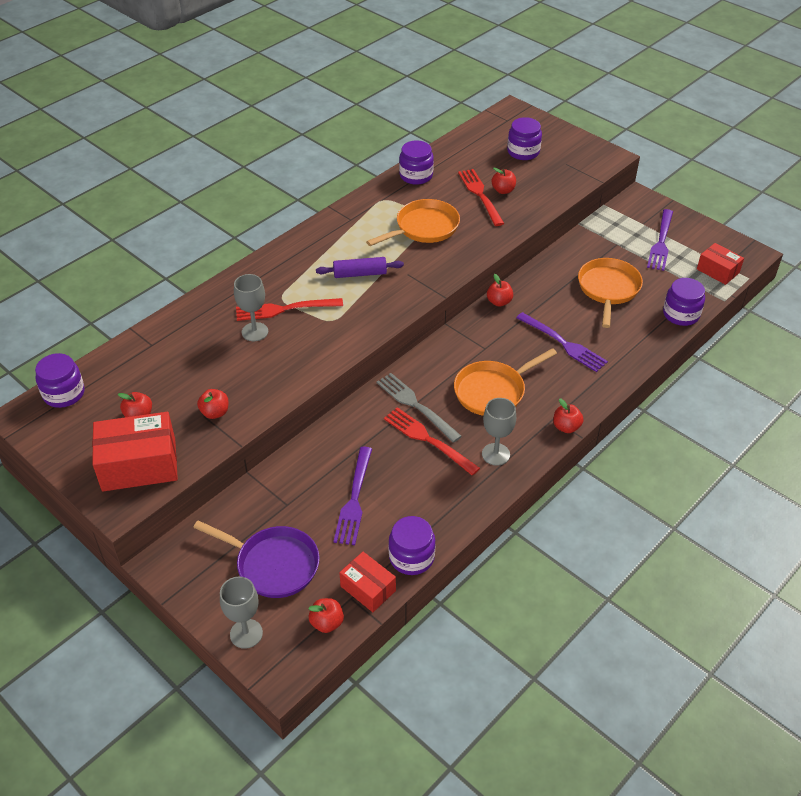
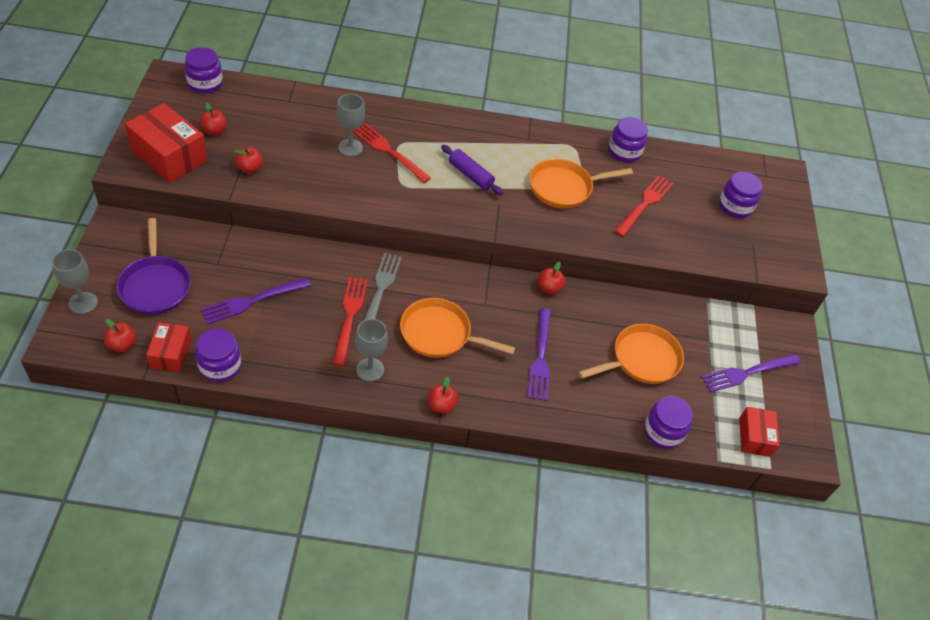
camera: 45 degrees right, 5 degrees up
(423, 228) = (564, 187): orange pan -> orange pan turned 150 degrees clockwise
(503, 190) = (667, 216): red apple -> none

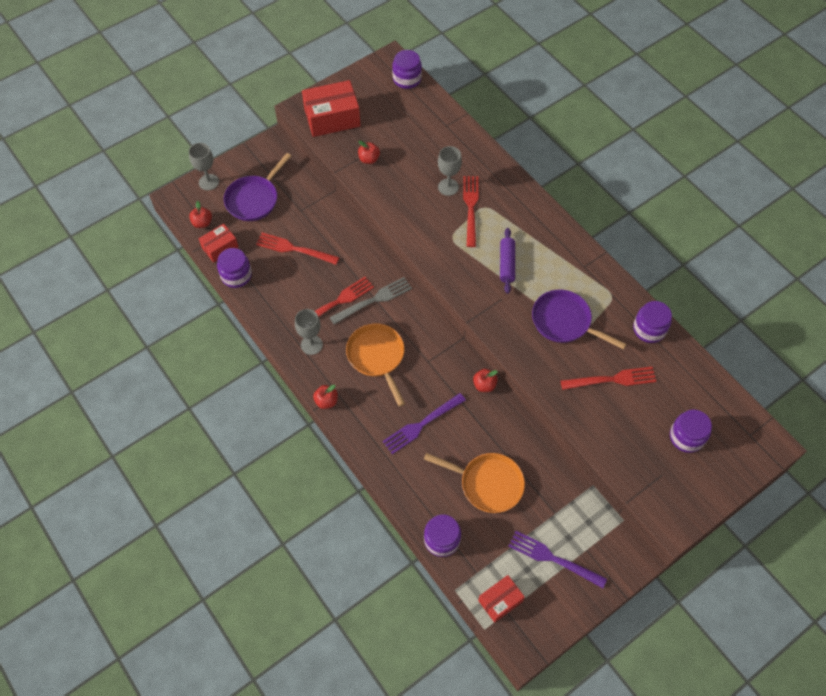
camera: 55 degrees right, 10 degrees up
(169, 155) = (332, 118): red box -> red box turned 75 degrees clockwise
(214, 131) = (376, 118): red apple -> none
(252, 301) = (294, 249): purple fork -> red fork
(564, 187) = (565, 322): orange pan -> purple pan

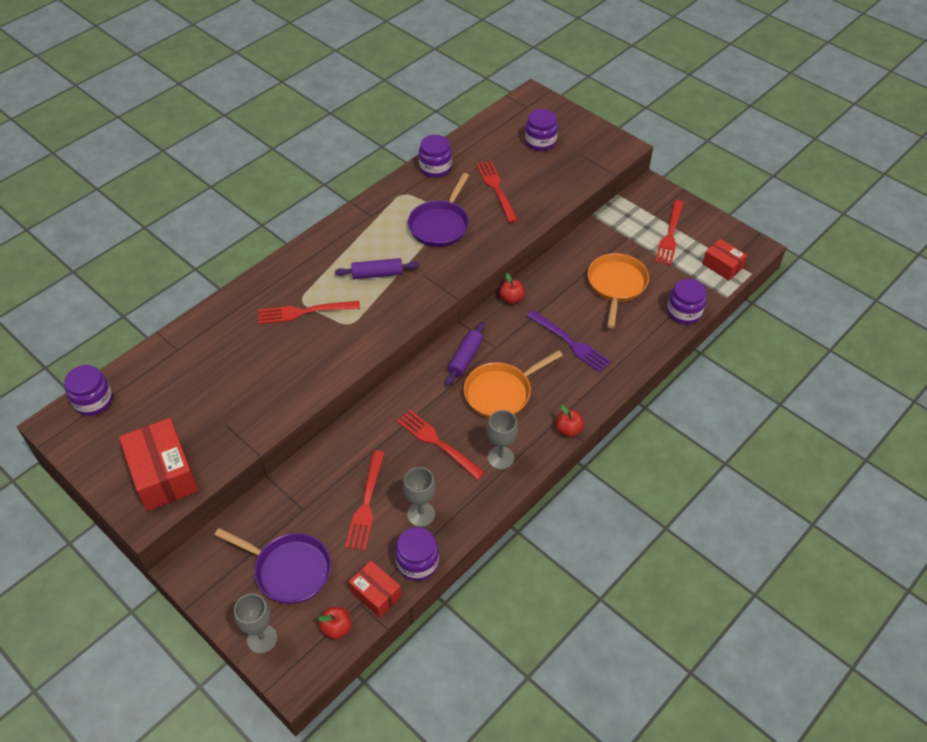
camera: 100 degrees left, 10 degrees down
(369, 159) = (235, 420): red apple -> none
(373, 300) = (427, 407): grey fork -> none
(420, 335) = (465, 358): none -> purple rolling pin
(448, 187) = (275, 336): grey goblet -> grey goblet (421, 514)
(553, 559) = (670, 235): purple fork -> red fork

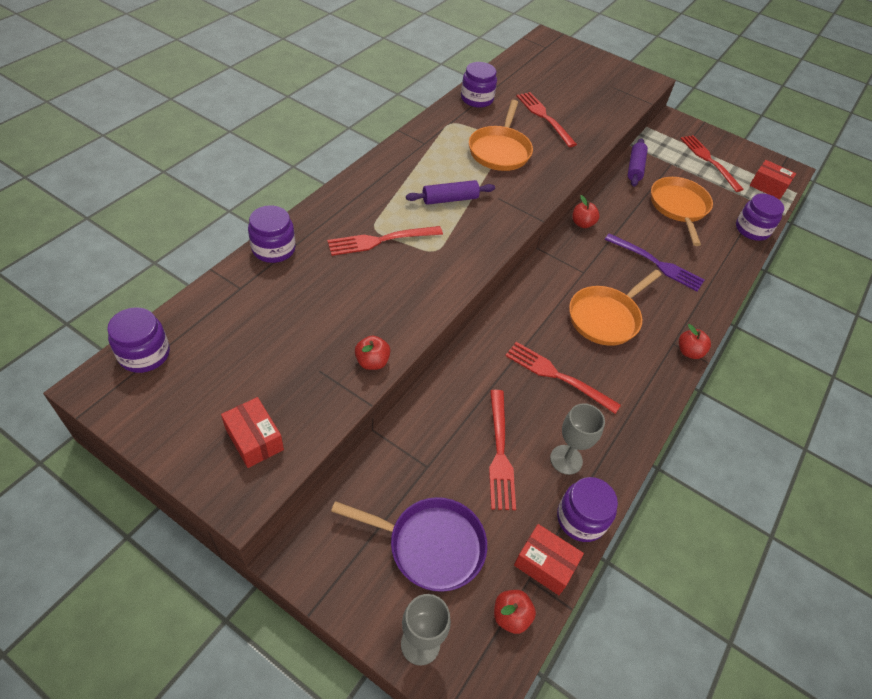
camera: 15 degrees left, 0 degrees up
(163, 474) = (254, 439): red box -> red box, size x0.58
(269, 420) = (372, 362): none -> red apple
(440, 225) = (500, 150): purple pan -> orange pan
(465, 358) = (556, 284): purple rolling pin -> purple rolling pin (635, 168)
(500, 458) = (630, 387): grey goblet -> none
(540, 142) = (570, 76): purple jar -> purple jar (273, 249)
(670, 235) = (709, 161): red fork -> red fork turned 150 degrees clockwise

